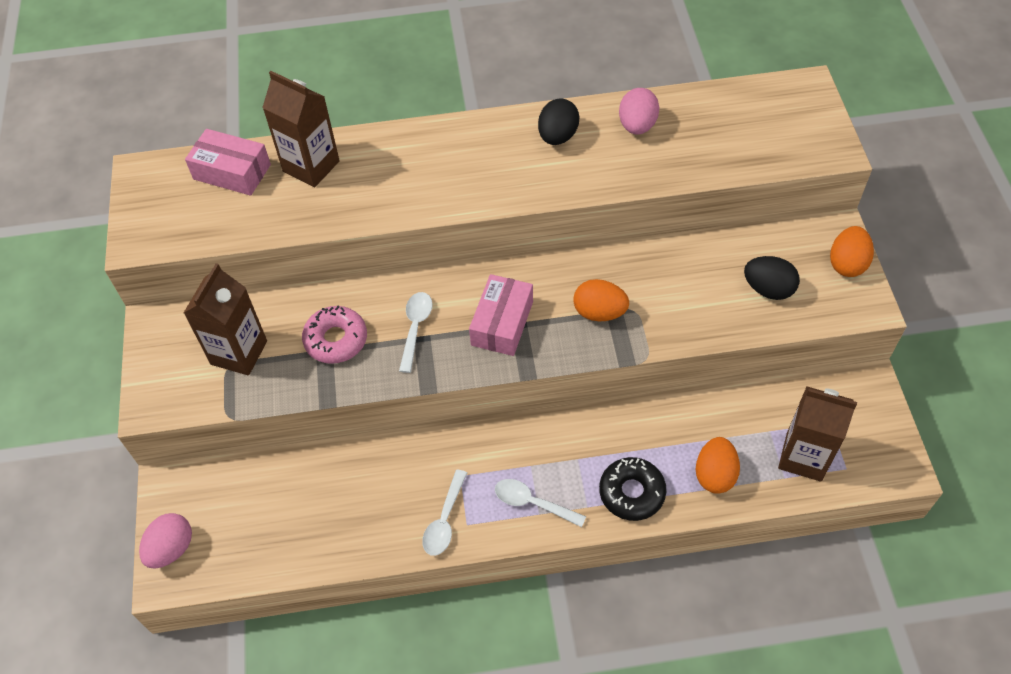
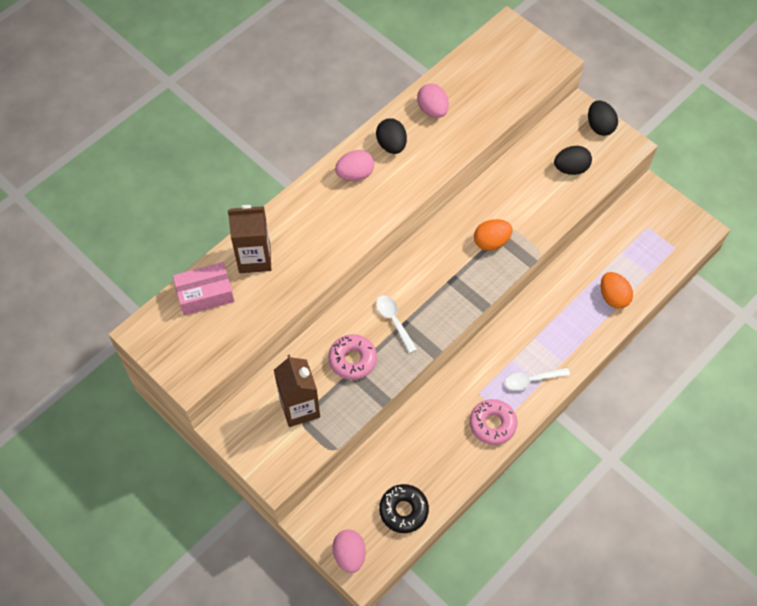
camera: 40 degrees left, 5 degrees up
(444, 520) = (492, 424): white spoon -> pink donut
(491, 144) = (355, 174): none -> pink egg
(502, 323) = (442, 284): pink box -> none
(632, 492) = (579, 337): black donut -> black donut (403, 510)
(804, 456) = (649, 255): brown carton -> none
(847, 264) = (599, 126): orange egg -> black egg

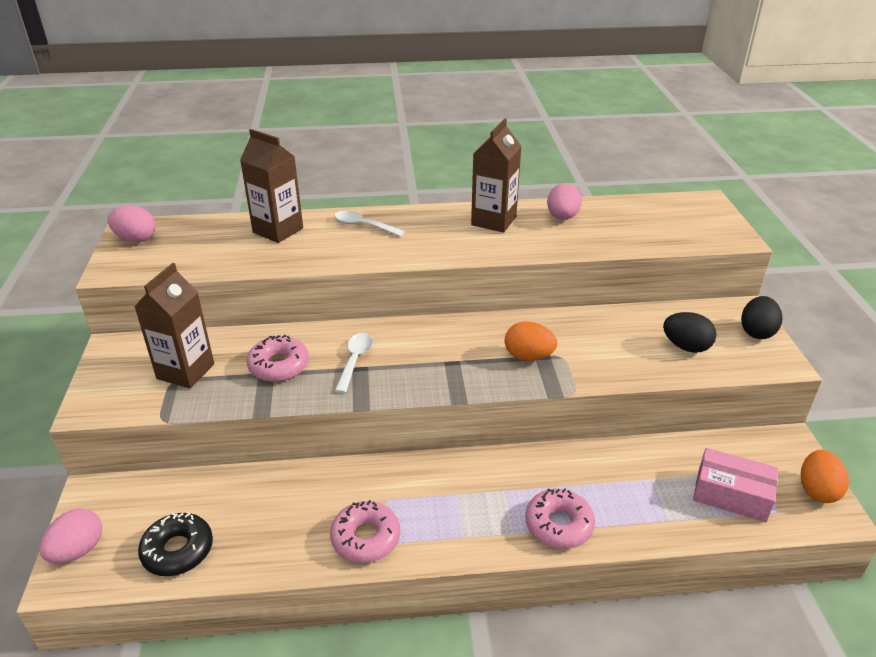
camera: 40 degrees right, 25 degrees down
(205, 294) = (208, 231): pink box -> pink box (731, 494)
(355, 174) = (435, 223): pink egg -> pink egg (136, 239)
(391, 145) = (493, 221): black egg -> brown carton
(532, 380) = (458, 527): white spoon -> white spoon (364, 226)
(579, 339) = (558, 525): none -> pink donut
(613, 297) = (644, 510): orange egg -> orange egg (817, 490)

